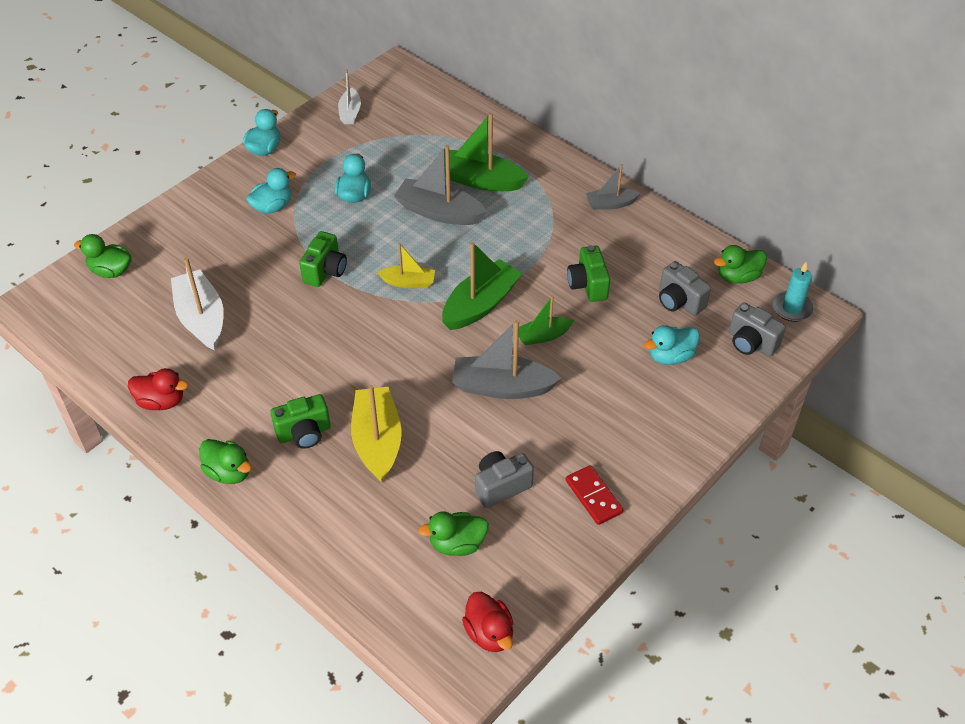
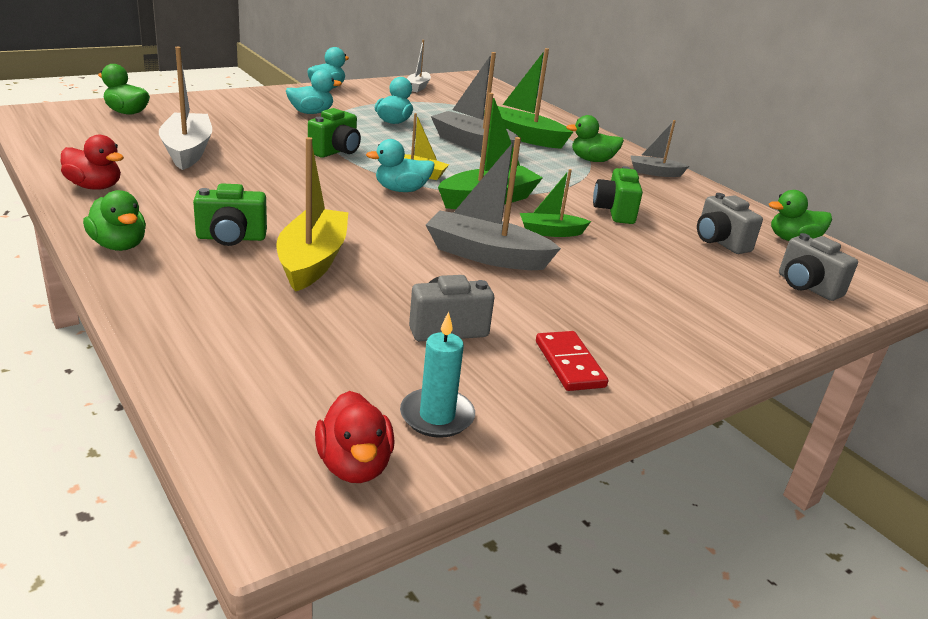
camera: 10 degrees right, 20 degrees down
(457, 544) = (359, 364): green duck -> green duck (592, 160)
(670, 356) = (702, 276): turquoise duck -> turquoise duck (401, 190)
(792, 308) = (859, 273): turquoise candle -> turquoise candle (437, 416)

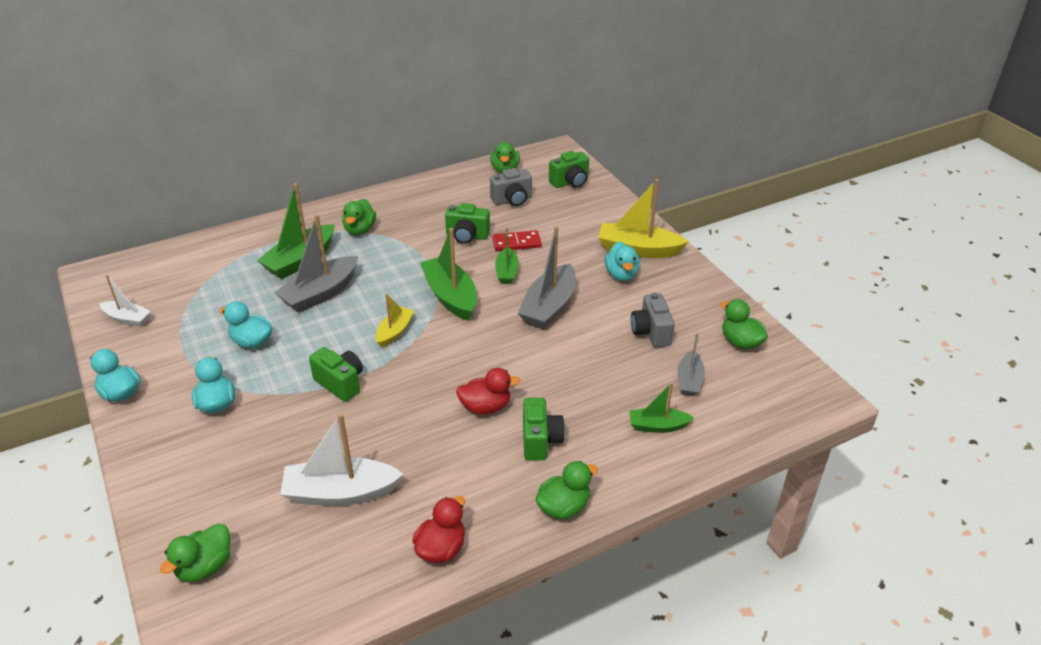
camera: 80 degrees left, 10 degrees up
(239, 316) = (657, 426): none -> green boat
(313, 261) = (572, 393): yellow boat -> yellow boat (638, 249)
(354, 465) = (789, 372): red duck -> red duck (485, 407)
(401, 190) = (433, 343): turquoise duck -> turquoise duck (621, 274)
(437, 416) = (740, 342): turquoise candle -> green duck
(569, 364) = (678, 288): red domino -> red domino (516, 243)
(654, 173) = (387, 202): grey boat -> grey boat (689, 380)
(806, 287) = (570, 182): grey camera -> green camera

